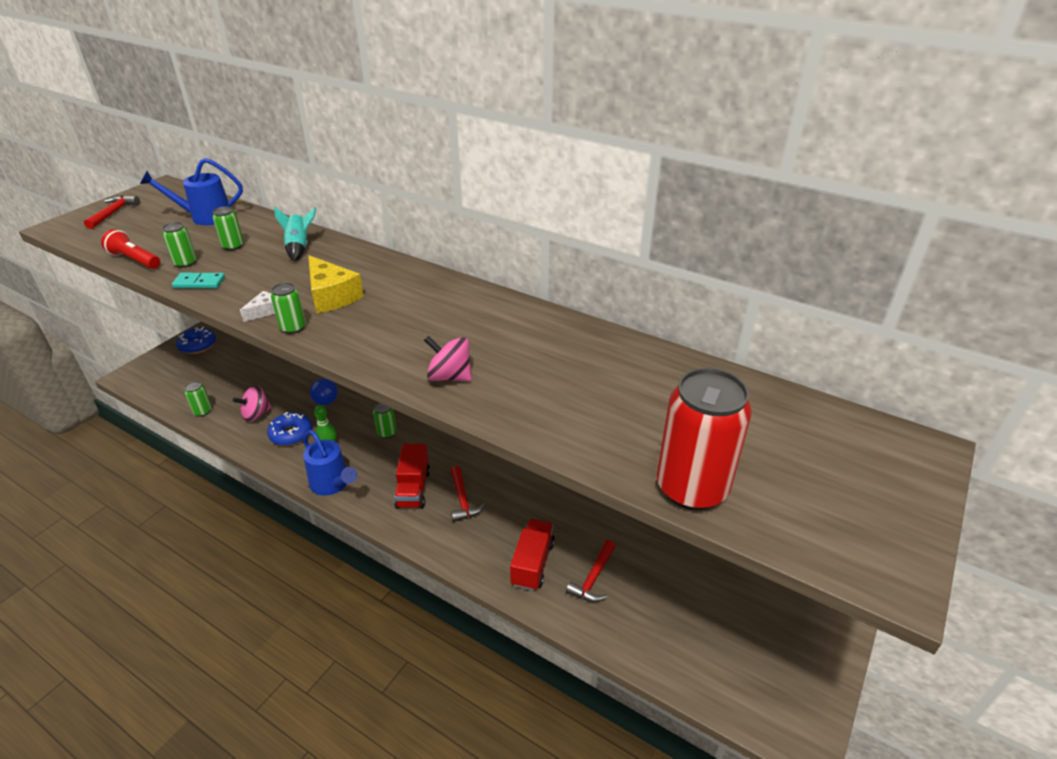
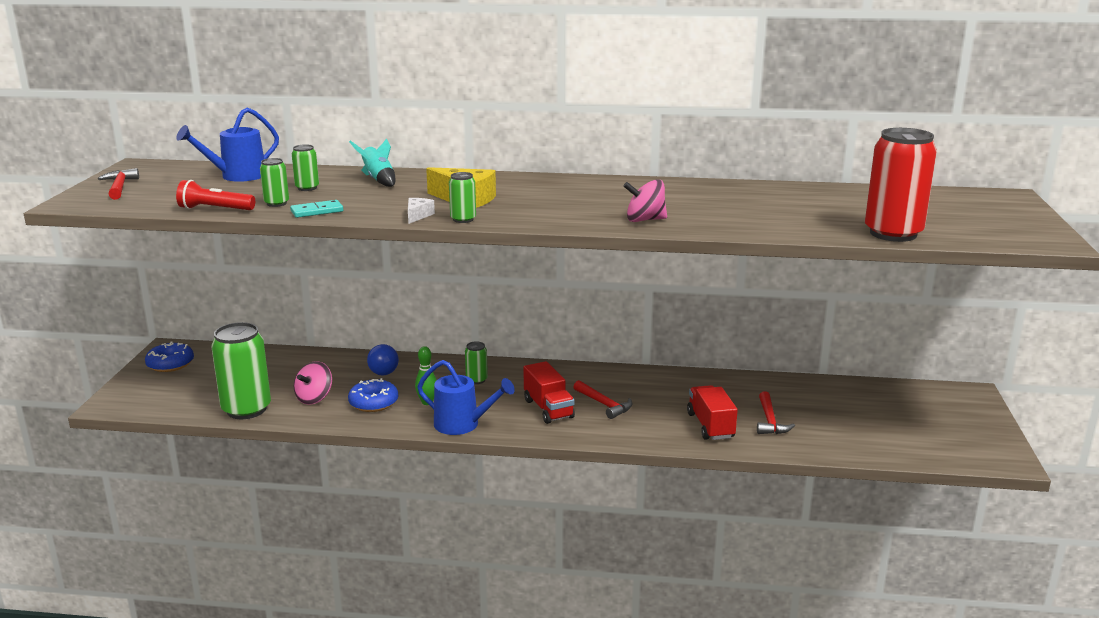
camera: 25 degrees left, 15 degrees down
(203, 411) = (246, 409): green can -> green can, size x2.12

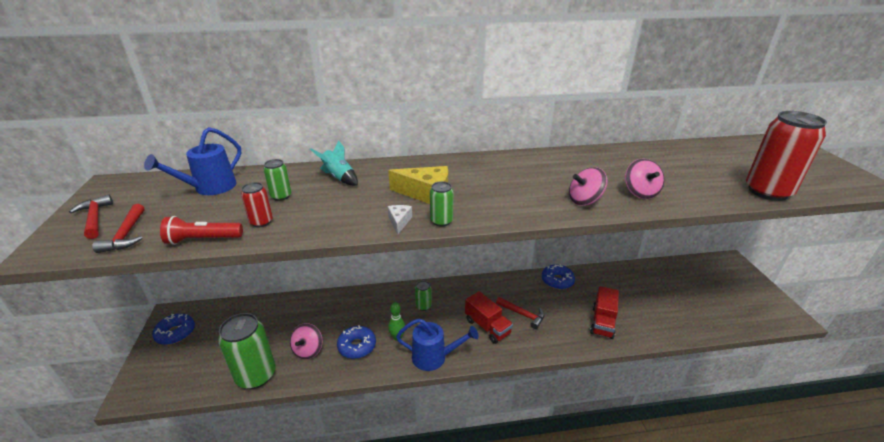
camera: 15 degrees left, 10 degrees up
(276, 203) = (261, 222): green can -> red can
(317, 211) = (304, 228): turquoise domino -> none
(381, 370) = (350, 309): blue light bulb -> none
(678, 380) = (557, 281): none -> blue donut
(710, 426) = (602, 322): red truck -> red truck turned 135 degrees counterclockwise
(723, 220) = (640, 192): none -> pink spinning top
(770, 421) = (636, 309): red hammer -> red hammer (126, 235)

